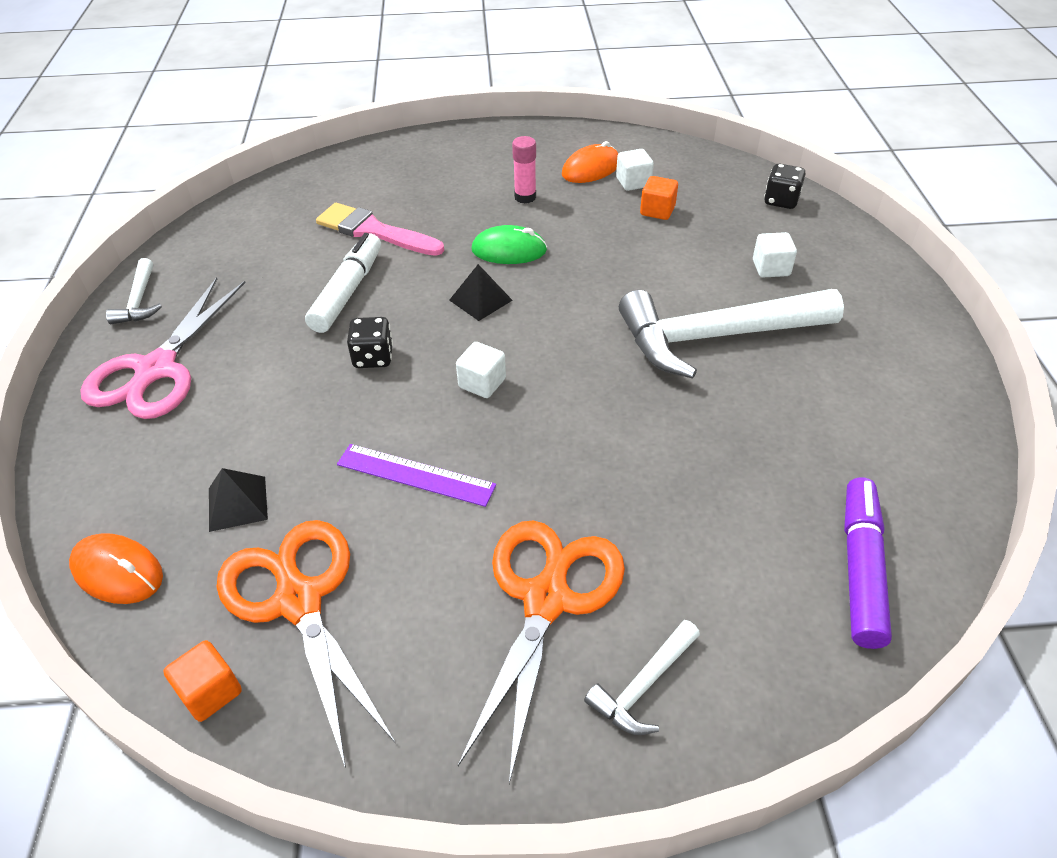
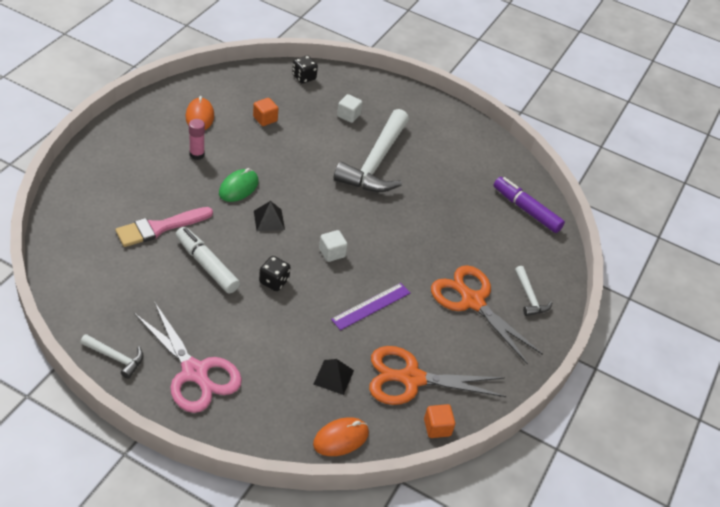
camera: 65 degrees left, 0 degrees up
(633, 182) = (231, 111): white cube -> none

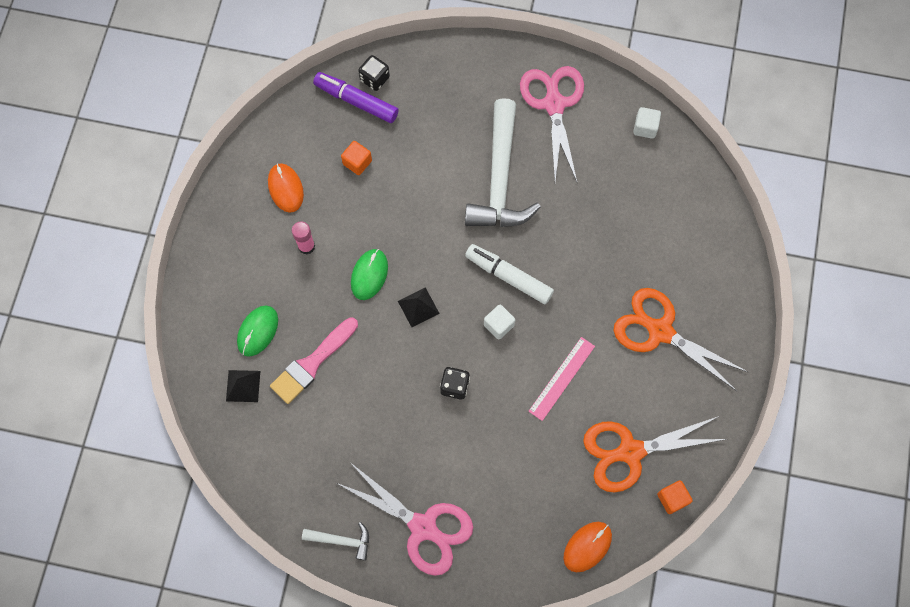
camera: 10 degrees left, 25 degrees up
(126, 193) = (257, 331): none -> green mouse
(207, 265) = (380, 392): white marker -> white marker (509, 277)
(333, 377) = (556, 479): black pyramid -> black pyramid (243, 386)
(348, 115) = (445, 119): white cube -> white cube (645, 128)
(371, 306) = (562, 378): purple ruler -> pink ruler
(440, 133) = (554, 104): none -> pink scissors
(526, 210) = (679, 182): purple marker -> purple marker (356, 101)
(529, 297) = (715, 302): white hammer -> none

